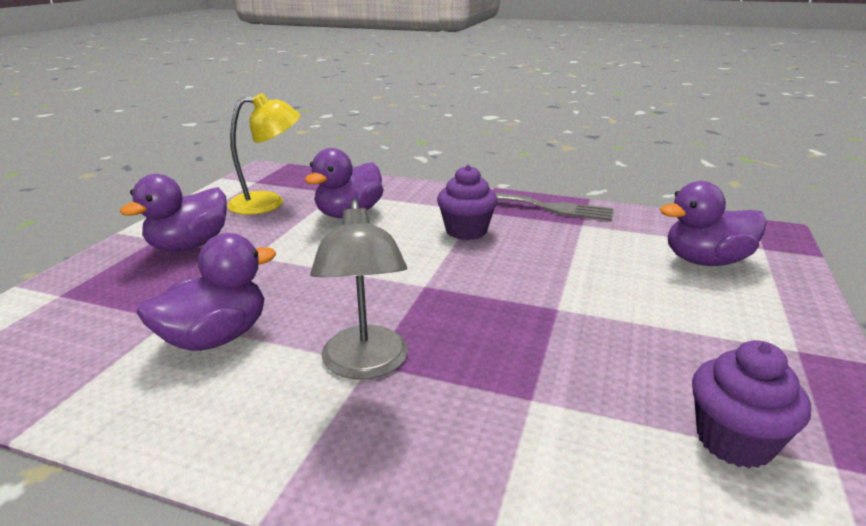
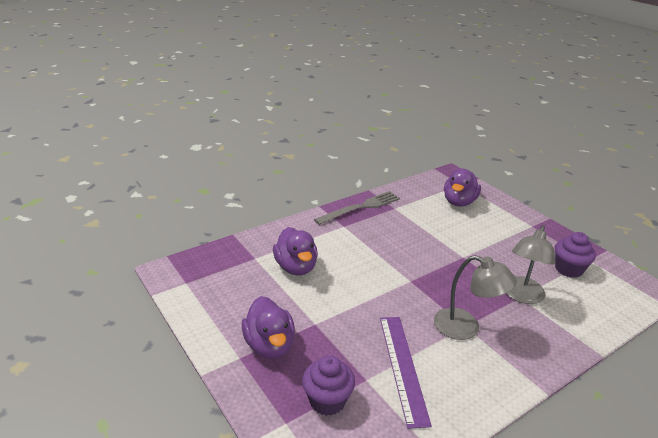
camera: 55 degrees left, 5 degrees up
(216, 338) = (403, 367): purple duck -> purple ruler
(268, 203) = (237, 290): yellow lamp -> none
(466, 231) = (365, 241): purple cupcake -> purple cupcake (327, 401)
(536, 400) = (521, 296): none -> grey lamp

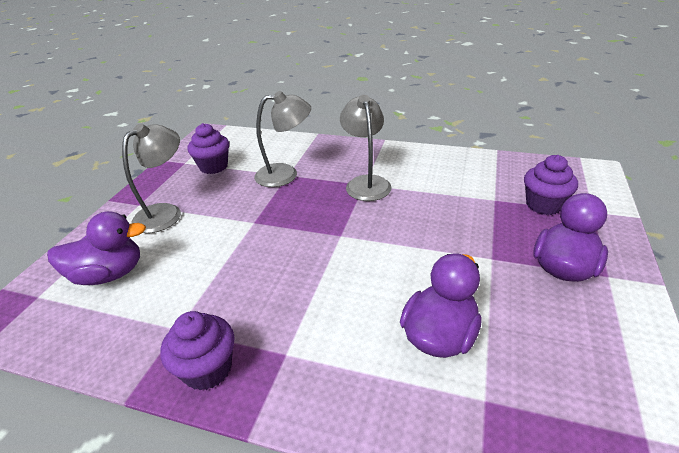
camera: 125 degrees left, 5 degrees up
(360, 207) = (207, 369): grey fork -> purple cupcake
(403, 367) = (455, 191): purple ruler -> none
(509, 231) = (166, 213): none -> grey lamp

